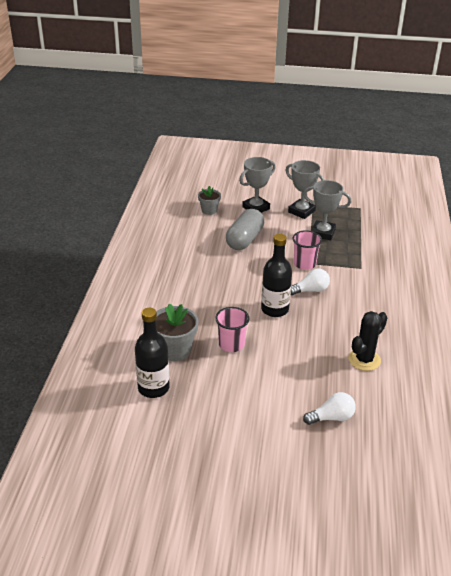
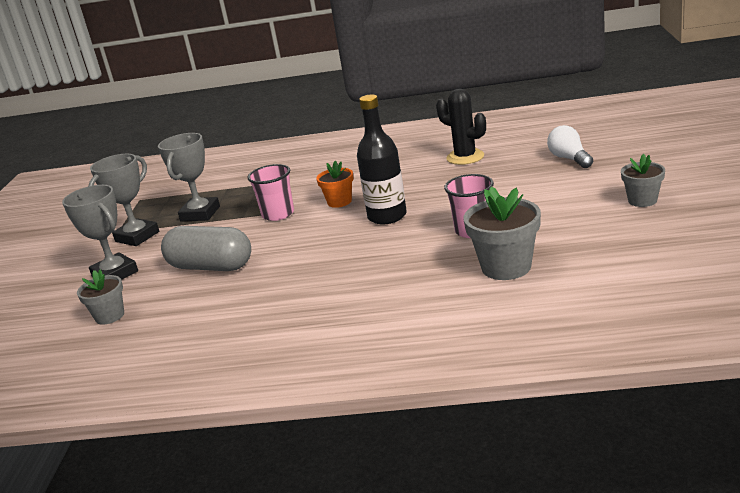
camera: 90 degrees left, 10 degrees down
(153, 388) = (596, 265): black bottle -> none
(231, 436) = (642, 200): none -> grey flower pot
(310, 290) = (339, 202): white light bulb -> orange flower pot

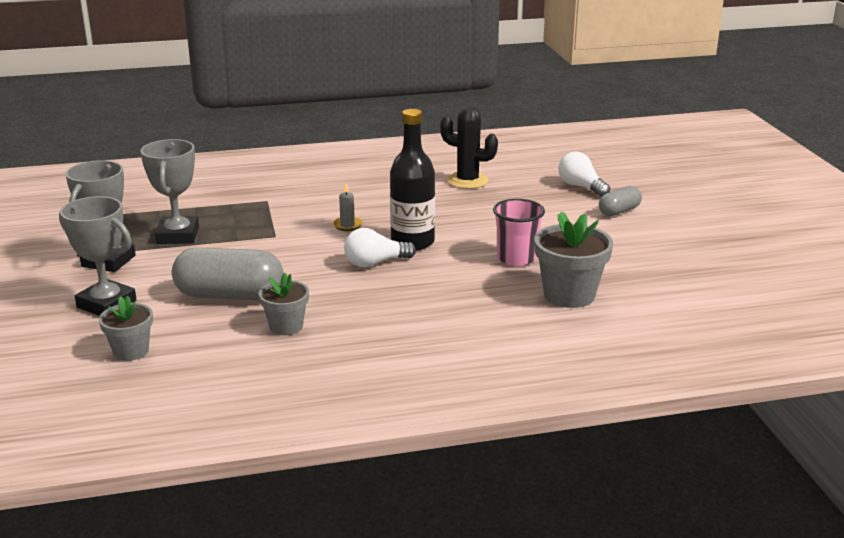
camera: 20 degrees left, 0 degrees up
(278, 214) = (279, 237): pink cup -> none
(339, 202) = (347, 225): orange flower pot -> grey candle
(345, 236) = (375, 263): none -> white light bulb
(596, 182) = (619, 211): none -> grey capsule
(642, 200) = (673, 231): grey flower pot -> grey flower pot (286, 326)

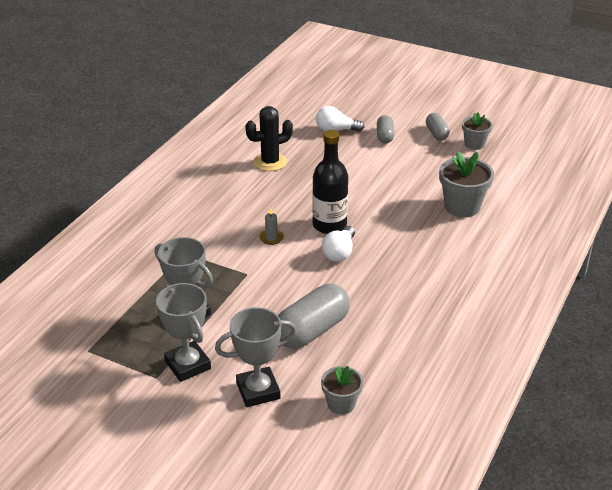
camera: 50 degrees left, 10 degrees up
(286, 326) = (381, 325): grey flower pot -> grey flower pot (474, 144)
(516, 258) = (398, 200): pink cup -> none
(681, 233) = (436, 133): none -> grey capsule

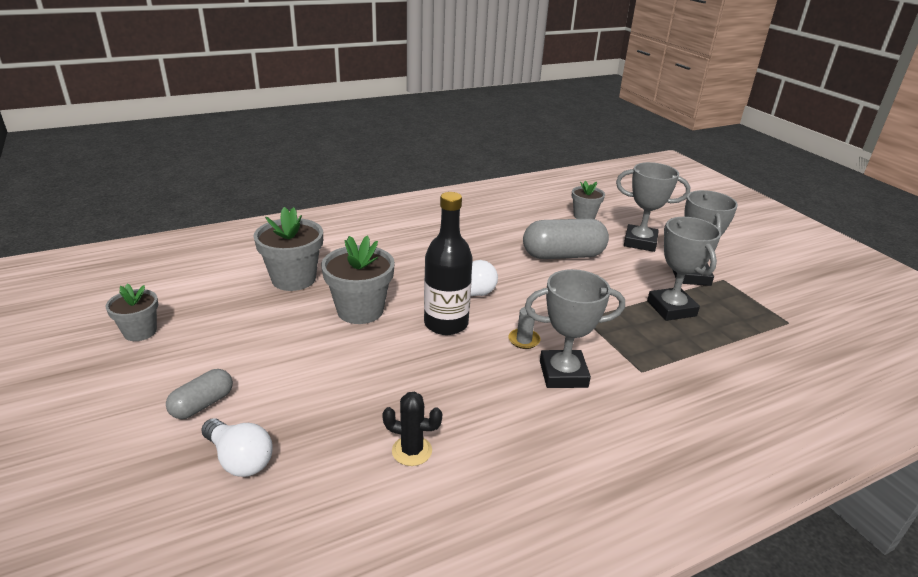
camera: 145 degrees left, 5 degrees down
(229, 228) = (563, 374): none -> grey trophy
(270, 162) = (412, 451): black cactus -> black cactus, size x0.66
(390, 208) = (360, 310): none -> grey flower pot
(436, 133) = (141, 370): grey capsule -> none

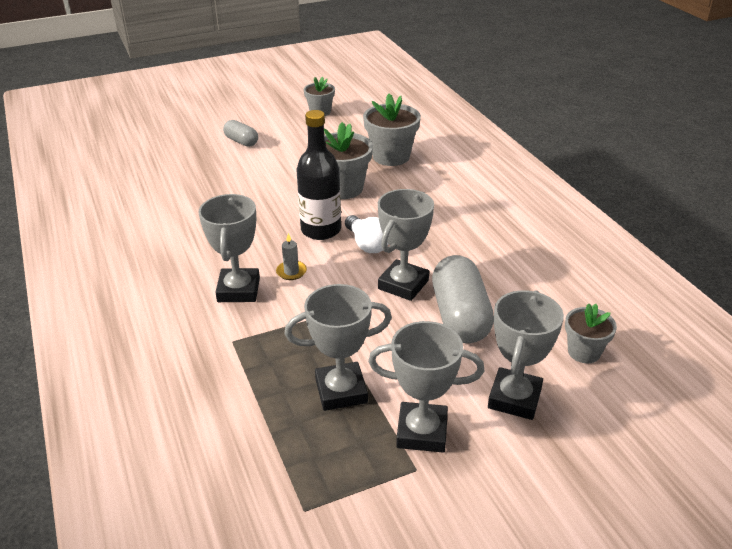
camera: 95 degrees right, 5 degrees up
(239, 459) = (190, 158): white light bulb -> none
(412, 451) = (175, 214): black cactus -> none
(529, 278) = (403, 284): none -> grey trophy

